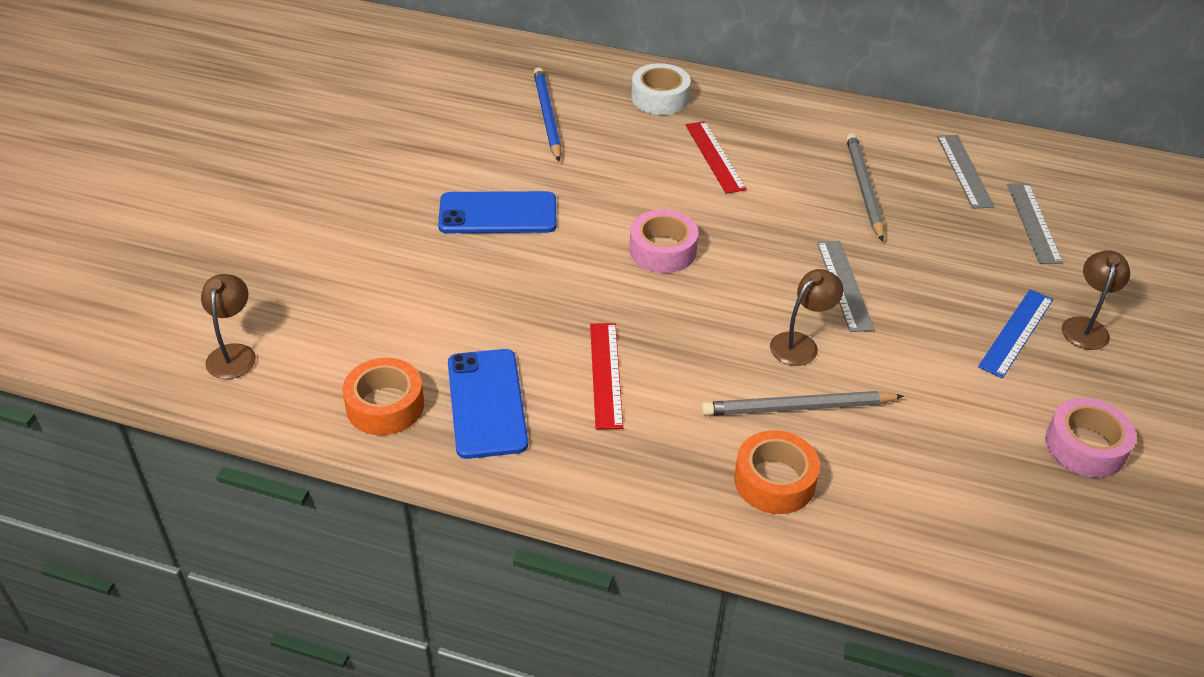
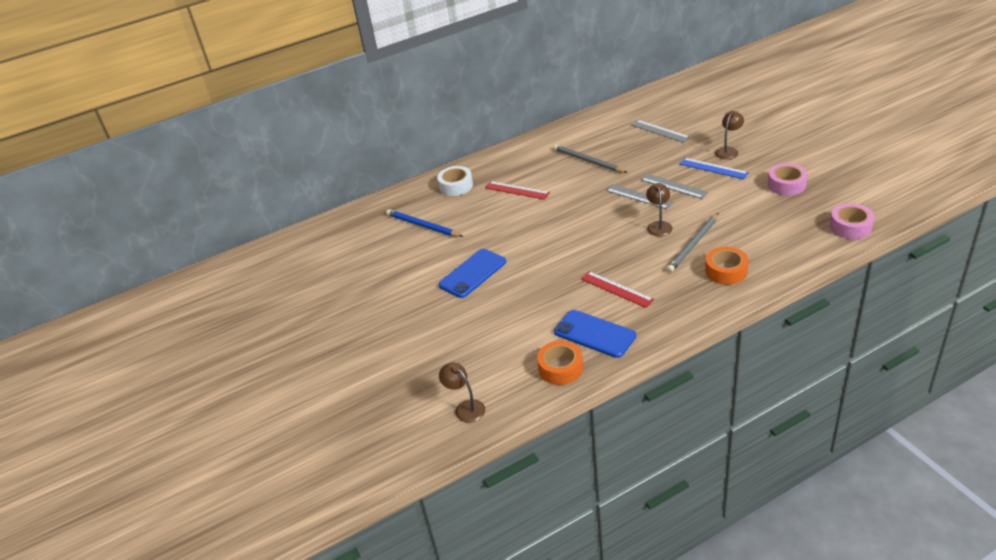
camera: 40 degrees left, 5 degrees down
(662, 250) = (559, 235): pink tape -> pink tape (850, 227)
(964, 171) = (610, 131): grey ruler -> grey ruler (673, 186)
(1016, 333) = (713, 168): blue ruler -> blue ruler turned 45 degrees counterclockwise
(1086, 326) = (728, 150): brown lamp -> brown lamp turned 60 degrees clockwise

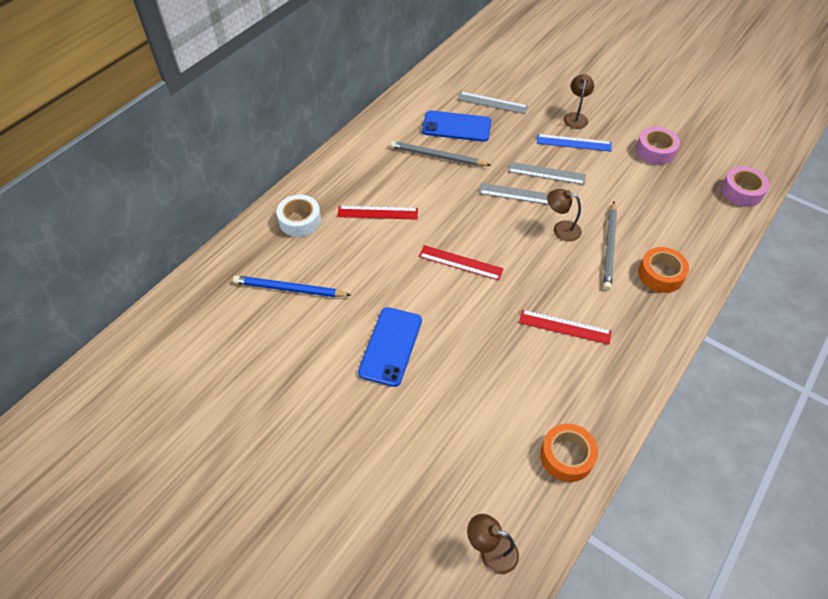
camera: 30 degrees left, 15 degrees up
(560, 233) = (460, 263): none -> red ruler
(594, 334) = (576, 396): blue phone -> blue phone (456, 127)
(659, 225) = (561, 229): brown lamp -> brown lamp turned 45 degrees counterclockwise

